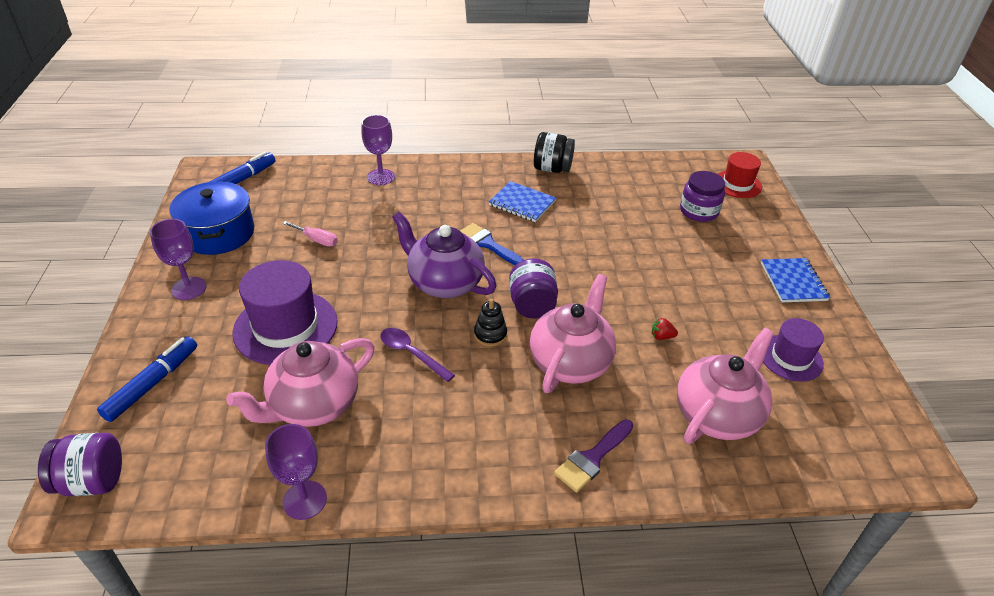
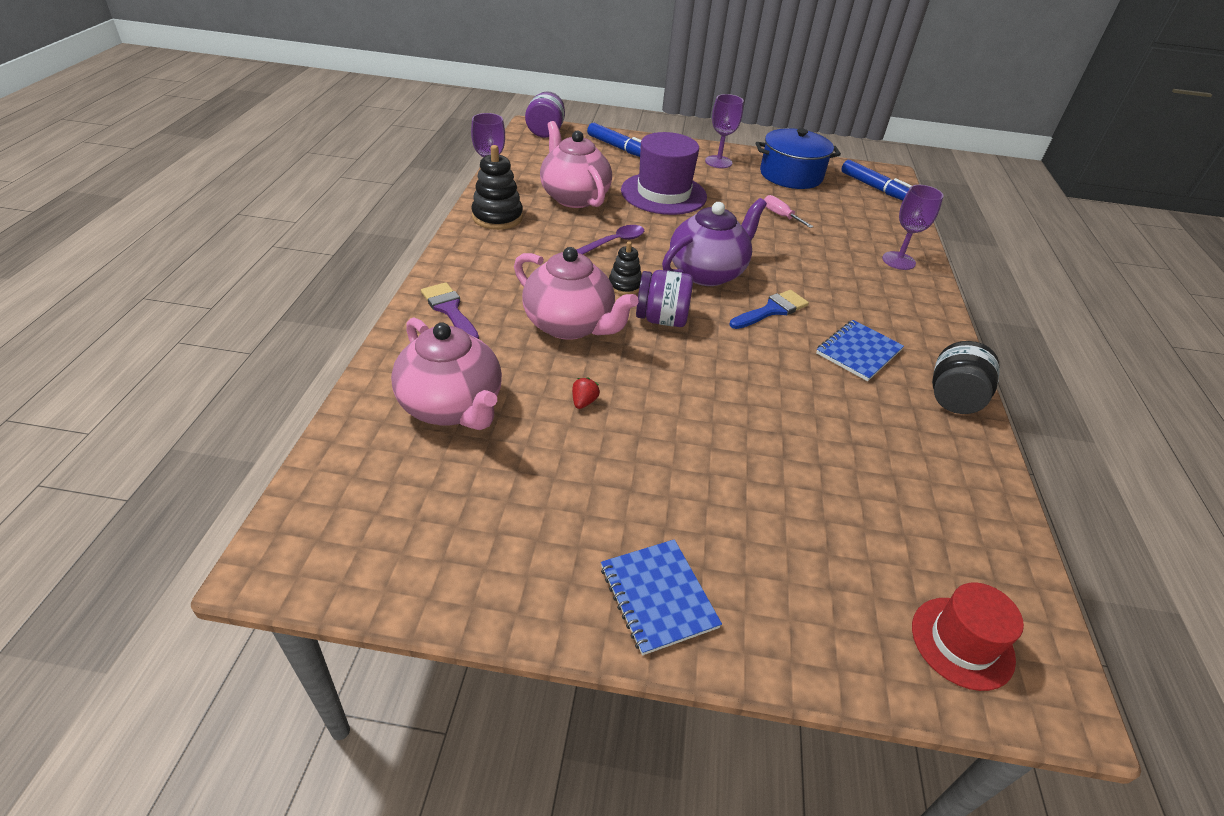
camera: 100 degrees right, 0 degrees up
(317, 240) = (780, 216): pink screwdriver -> pink screwdriver turned 105 degrees clockwise
(386, 470) = (497, 217): none -> black stacking toy
(698, 211) = (858, 540): purple jar -> none
(790, 358) = (503, 513): purple hat -> none
(793, 282) = (658, 597): blue notebook -> blue notebook turned 60 degrees clockwise

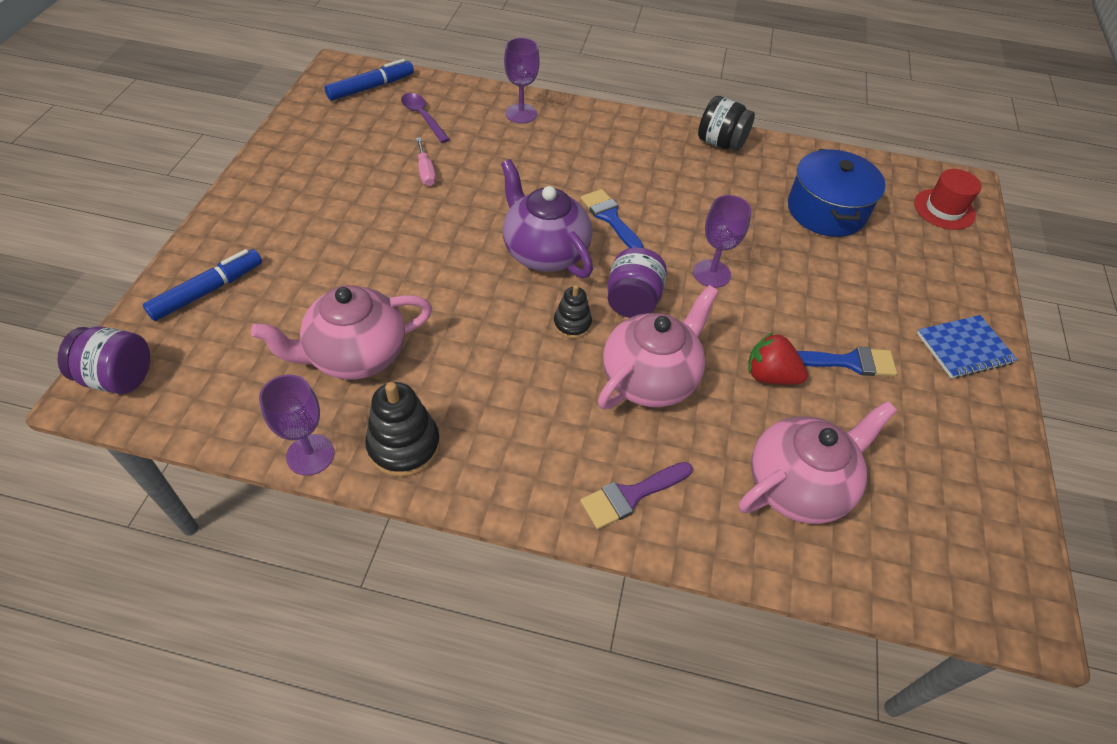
camera: 85 degrees left, 10 degrees up
(584, 402) = (770, 375): red strawberry -> red strawberry, size x1.88
(613, 469) = (849, 362): none -> blue brush
(614, 242) = (478, 324): purple spoon -> purple spoon (422, 117)
(663, 194) = (358, 262): purple hat -> none
(718, 162) = (277, 197): purple goblet -> purple goblet (711, 273)
(780, 216) = (426, 172): pink screwdriver -> pink screwdriver turned 75 degrees counterclockwise
(791, 175) = (328, 142): blue pot -> blue pot (826, 210)
(858, 352) = (668, 178): blue notebook -> none

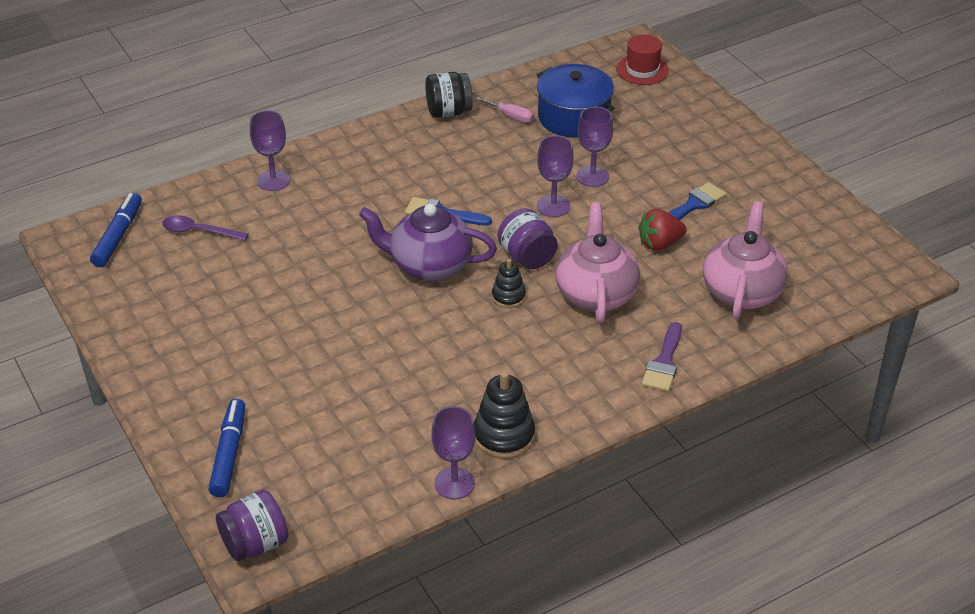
camera: 40 degrees left, 10 degrees down
(356, 355) = (397, 413): pink teapot -> none
(426, 172) = (264, 269): pink screwdriver -> pink screwdriver (511, 116)
(780, 271) = (592, 176): none -> purple goblet
(964, 348) = (744, 154): blue notebook -> none

